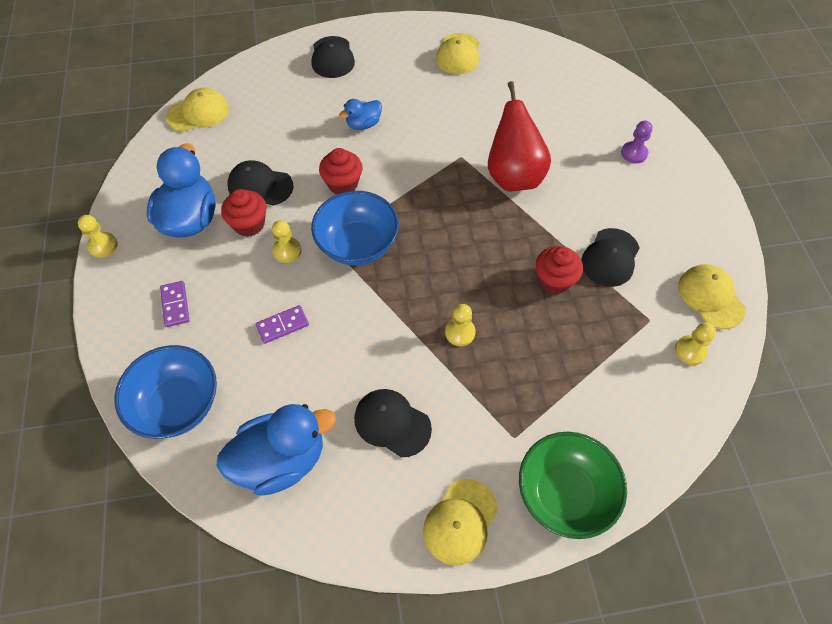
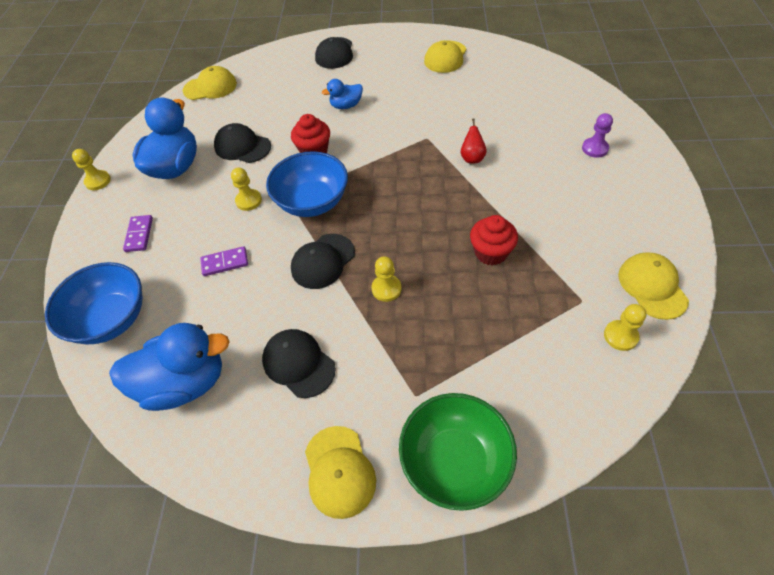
camera: 15 degrees right, 5 degrees down
(249, 224) = (223, 176): red cupcake -> none
(460, 522) = (339, 471): yellow cap -> yellow cap turned 60 degrees counterclockwise
(513, 176) = (472, 158): red pear -> red pear, size x0.44
(610, 257) = (552, 238): black cap -> black cap (323, 261)

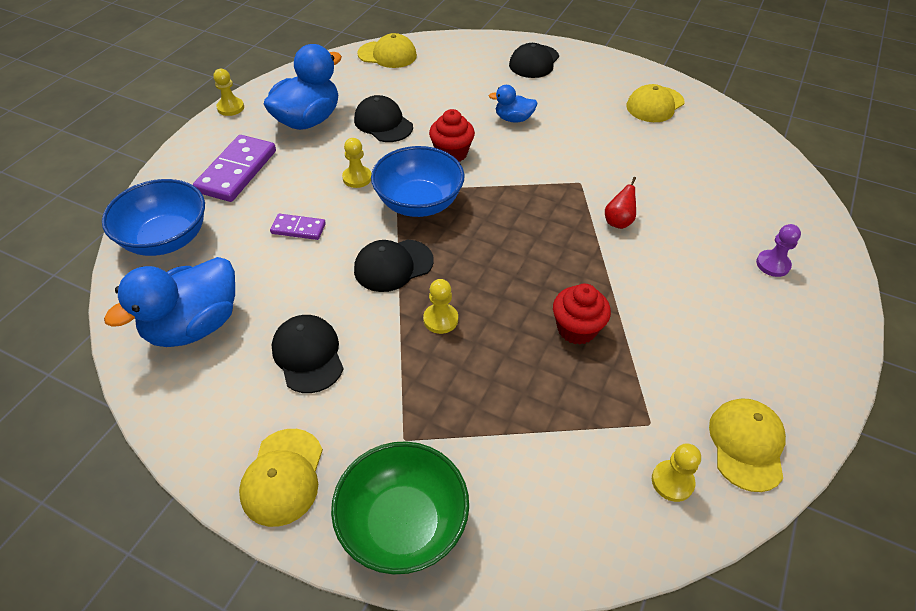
camera: 20 degrees right, 5 degrees down
(139, 235) = (237, 171): purple domino -> purple domino, size x1.86
(185, 382) = (194, 325): blue duck -> blue duck turned 120 degrees clockwise

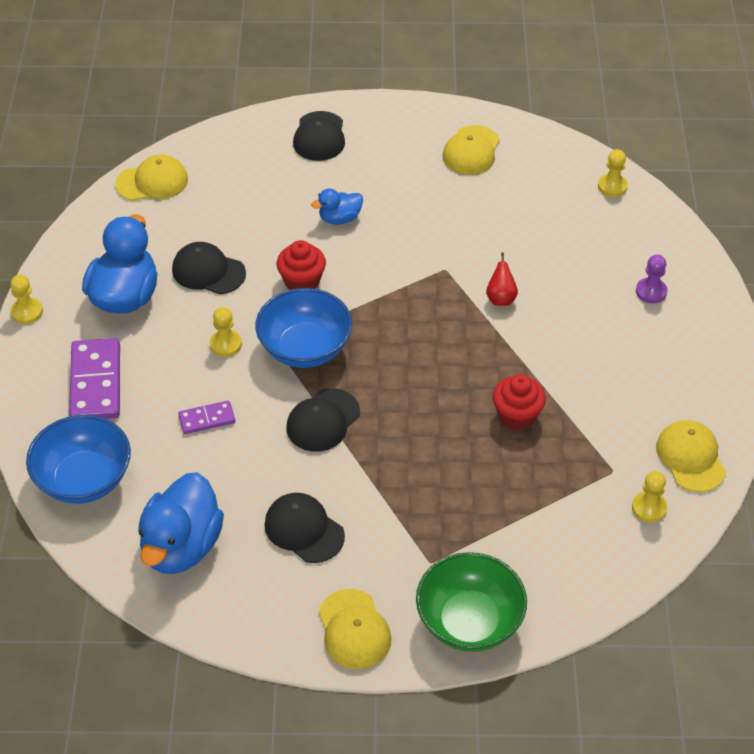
camera: 25 degrees left, 0 degrees up
(440, 319) = (397, 453): yellow pawn -> yellow pawn (612, 186)

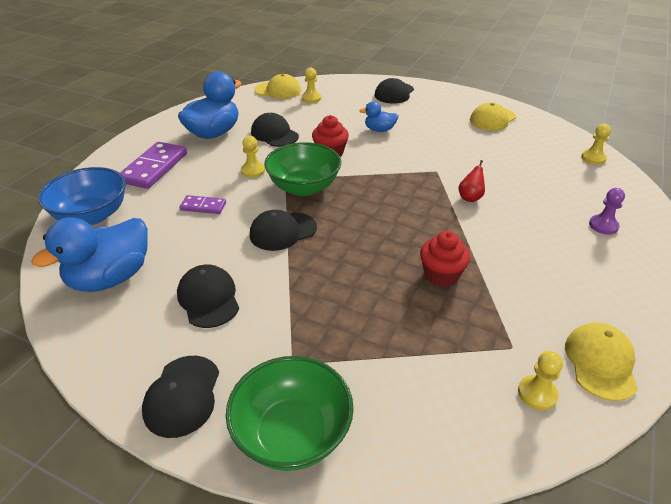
camera: 25 degrees right, 10 degrees down
(27, 312) = (151, 126): yellow pawn -> yellow pawn (311, 98)
(305, 348) = (304, 187): blue bowl -> green bowl
(354, 629) = (182, 395): yellow cap -> black cap

